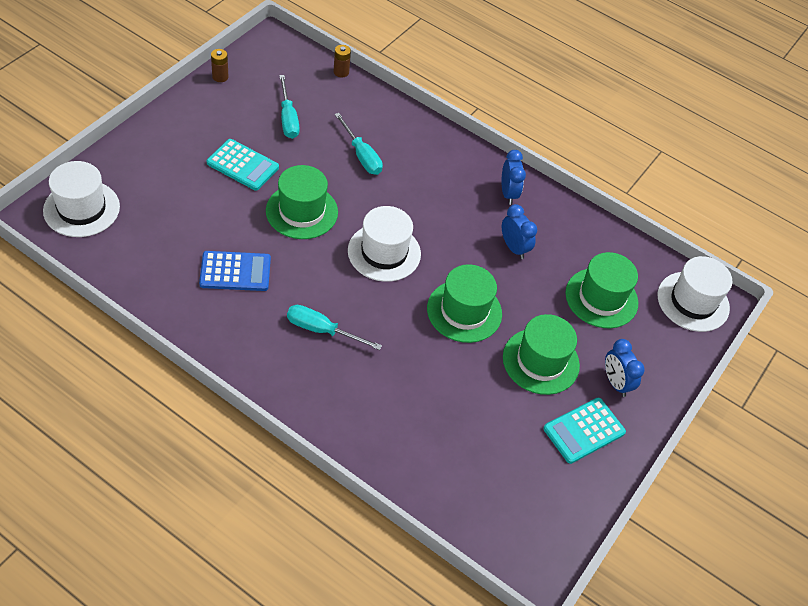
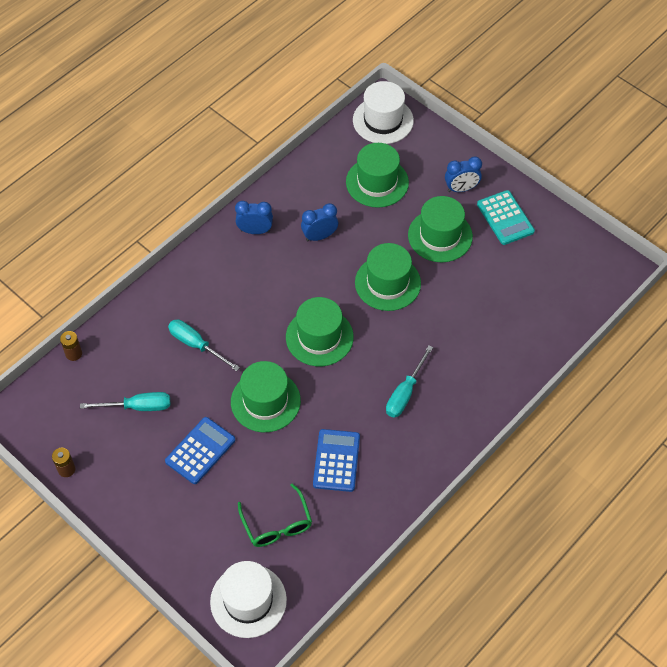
camera: 75 degrees left, 5 degrees up
(162, 226) = (277, 524): none -> green glasses
(243, 165) = (200, 450): turquoise calculator -> blue calculator
(361, 155) = (196, 345): turquoise screwdriver -> turquoise screwdriver turned 120 degrees counterclockwise
(384, 252) = (319, 337): white hat -> green hat

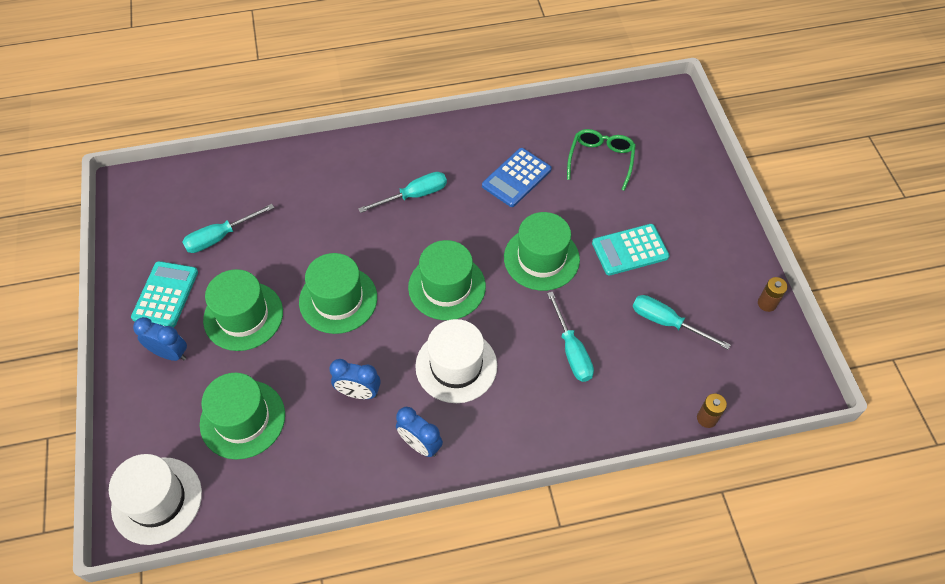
camera: 145 degrees left, 0 degrees up
(200, 450) = (630, 250): blue calculator -> turquoise calculator
(248, 601) = (659, 124): white hat -> white hat (456, 366)
(513, 274) = (220, 237): none -> turquoise screwdriver

